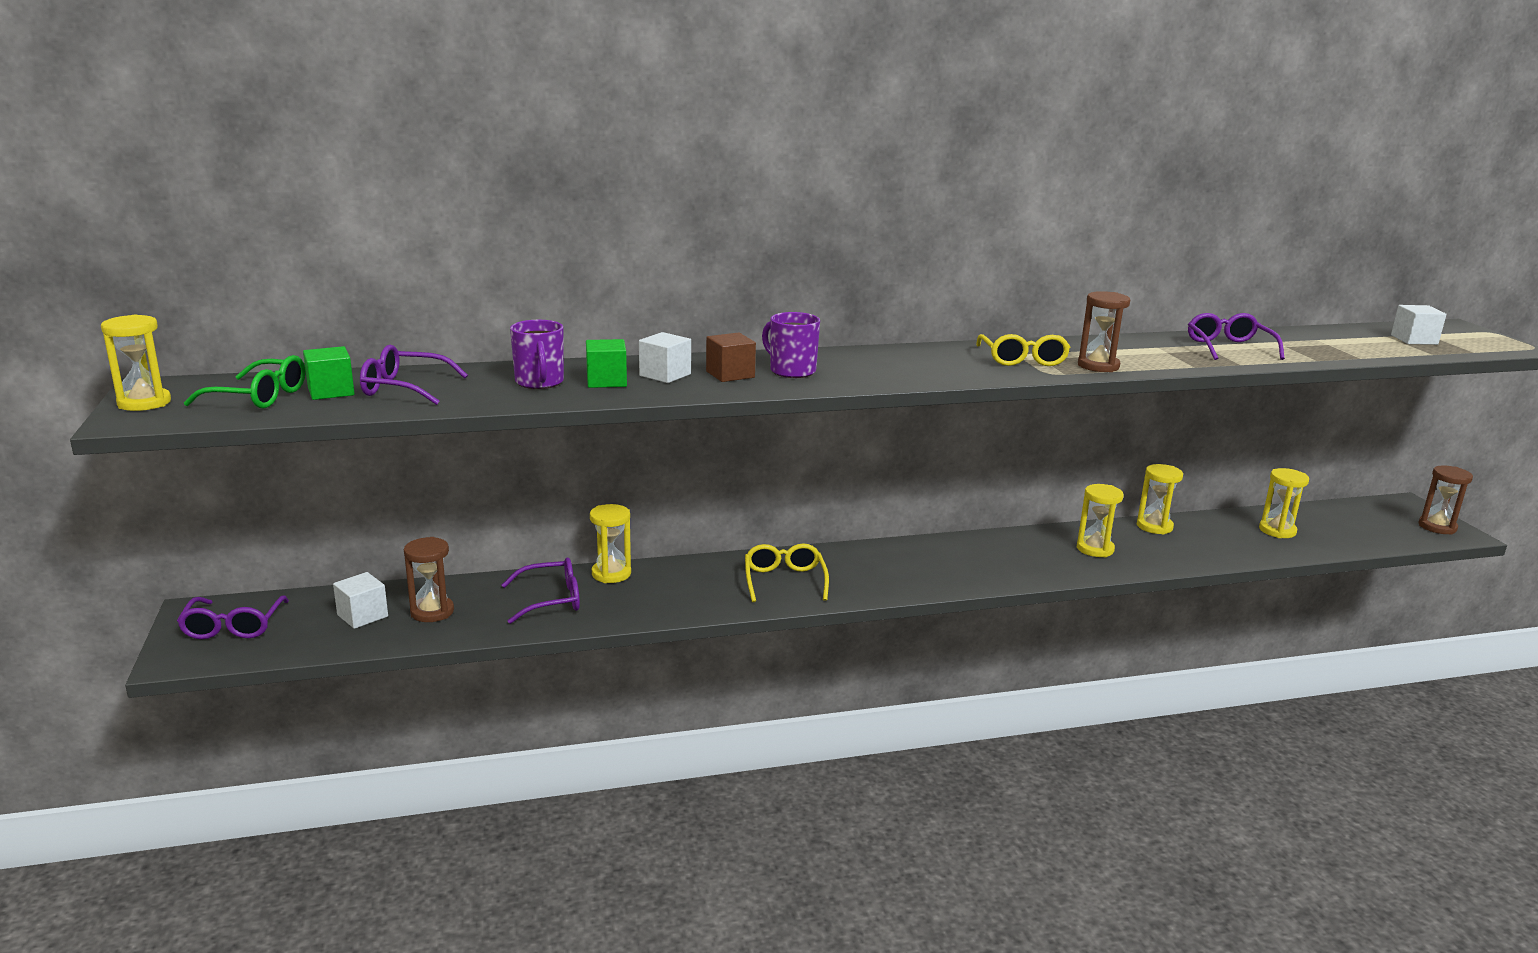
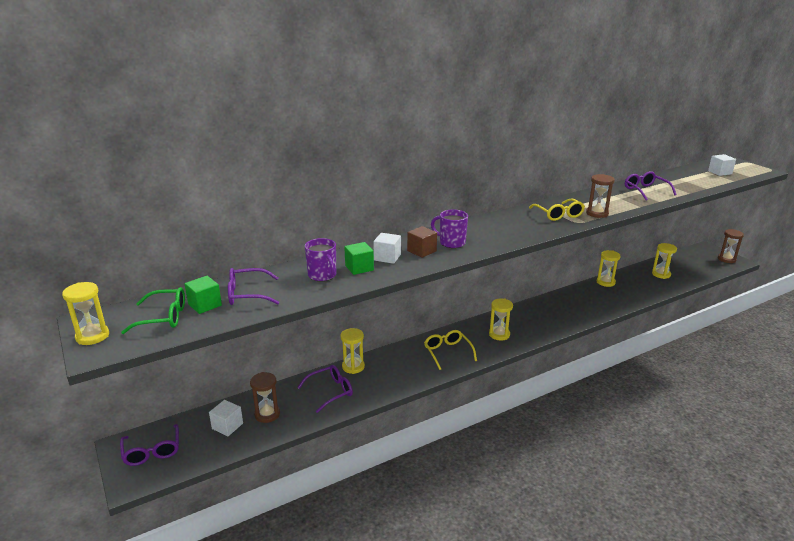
camera: 15 degrees left, 5 degrees up
(1095, 549) = (586, 301): yellow hourglass -> yellow hourglass (499, 334)

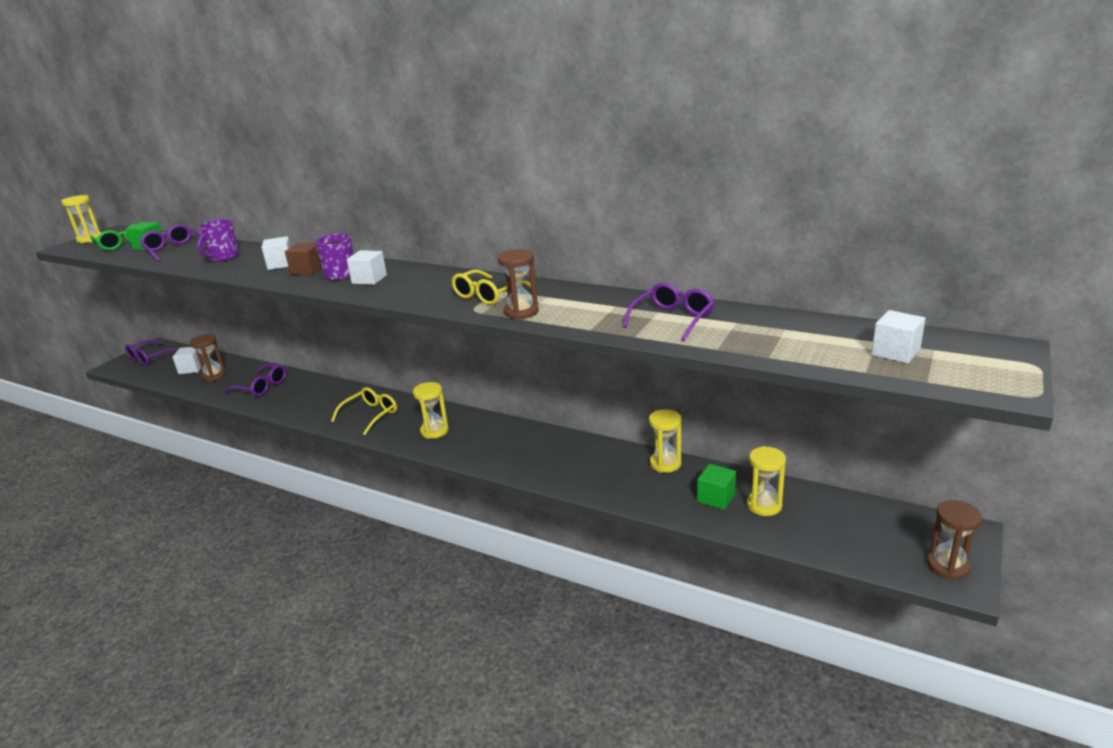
camera: 60 degrees right, 0 degrees up
(353, 367) = (309, 381): yellow hourglass -> none
(359, 268) = (248, 262): green cube -> green cube (716, 498)
(477, 236) = (369, 279): none -> white cube

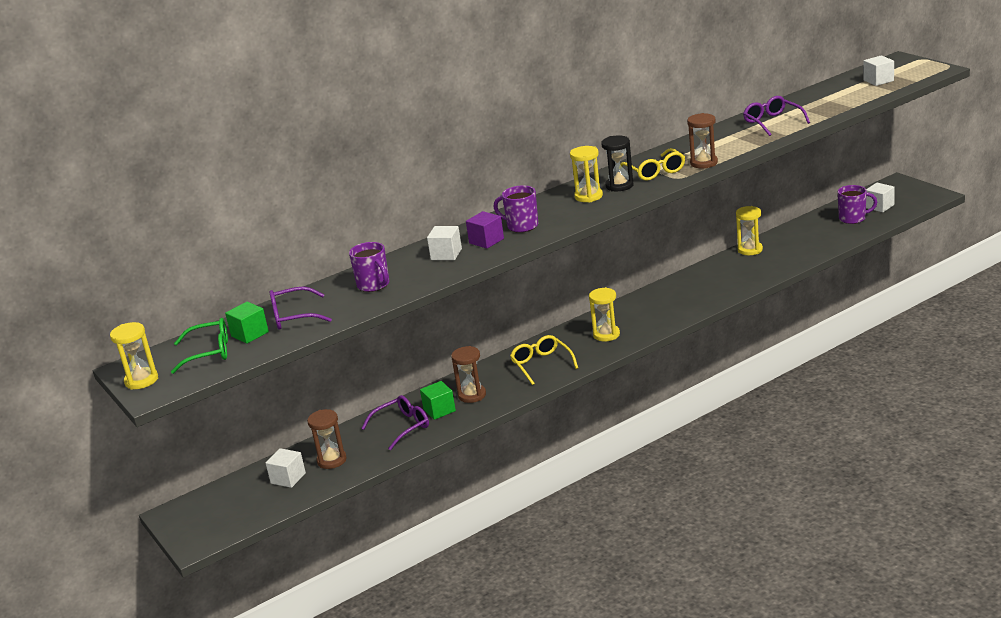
camera: 60 degrees left, 0 degrees up
(150, 358) = (209, 514): purple glasses -> none
(307, 270) = (486, 241): brown cube -> purple cube
(369, 279) = (553, 214): white cube -> white cube (879, 206)
(445, 289) = (619, 186): none -> black hourglass
(716, 498) = (805, 241): green cube -> green cube (439, 410)
(764, 505) = (826, 228): yellow hourglass -> yellow hourglass (588, 196)
(811, 520) = (853, 218): none -> purple mug
(947, 566) = (920, 194): brown hourglass -> brown hourglass (472, 395)

